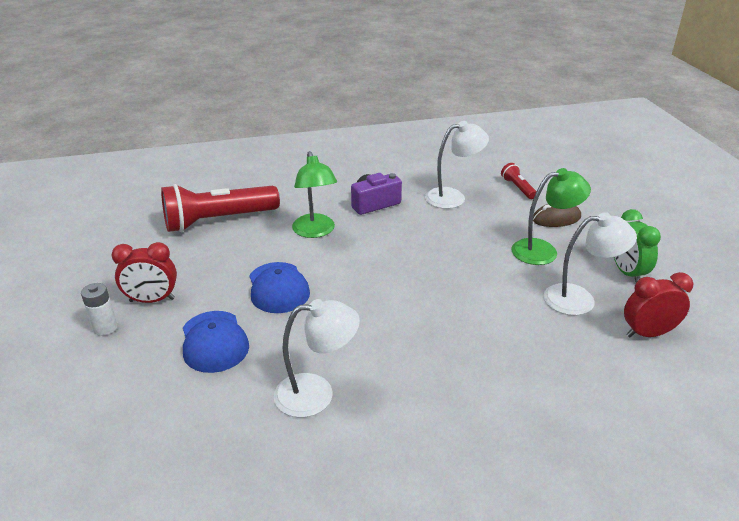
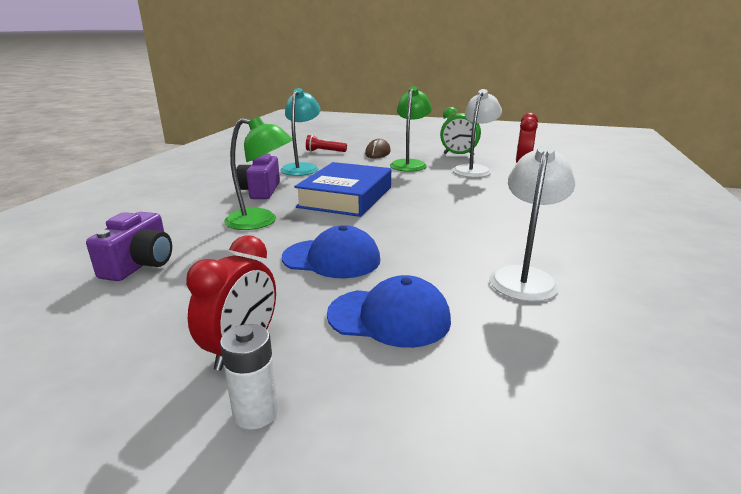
camera: 60 degrees left, 10 degrees down
(218, 220) = (140, 264): red flashlight -> purple camera
(403, 248) = (346, 197): none -> blue book
(453, 197) = (302, 168): white lamp -> turquoise lamp

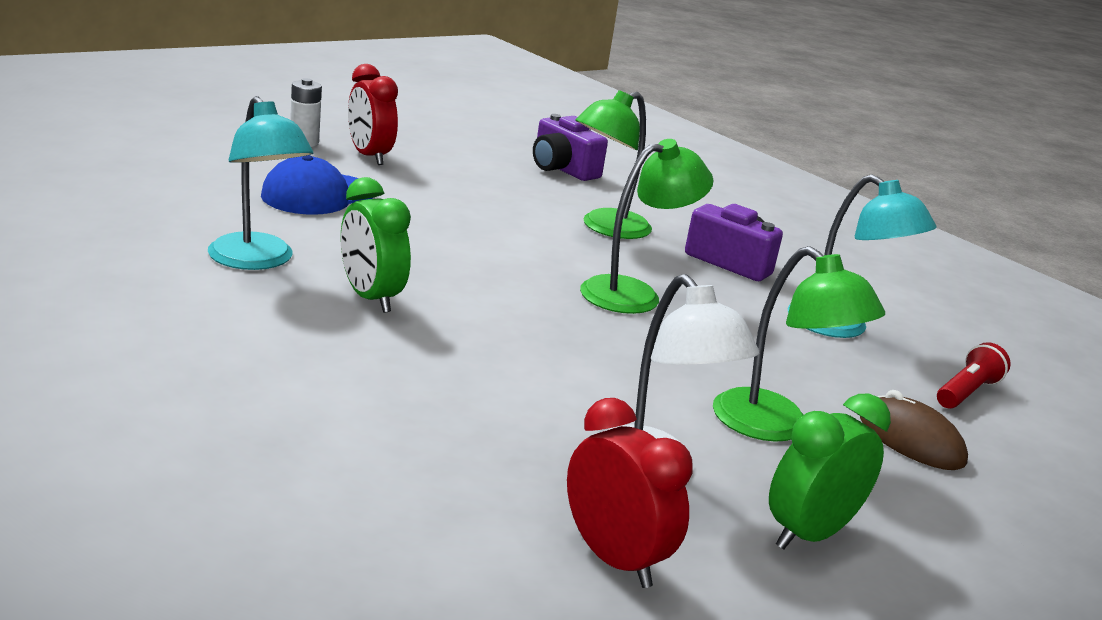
camera: 120 degrees right, 0 degrees up
(331, 259) = (452, 218): blue cap -> none
(346, 197) = (634, 293): blue book -> green lamp
(483, 235) = (370, 298): none -> green clock
(524, 277) = (257, 261): white lamp -> turquoise lamp

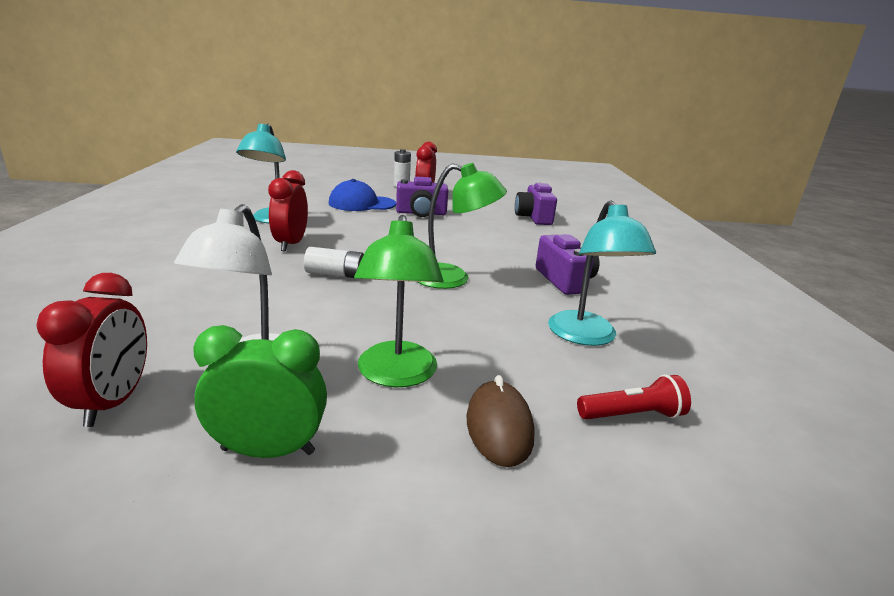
camera: 40 degrees right, 0 degrees up
(370, 298) = (291, 244): green clock -> red clock
(426, 194) = (421, 213): none -> purple camera
(512, 328) = (335, 274): none -> white battery
(606, 228) = (504, 246): green lamp -> none

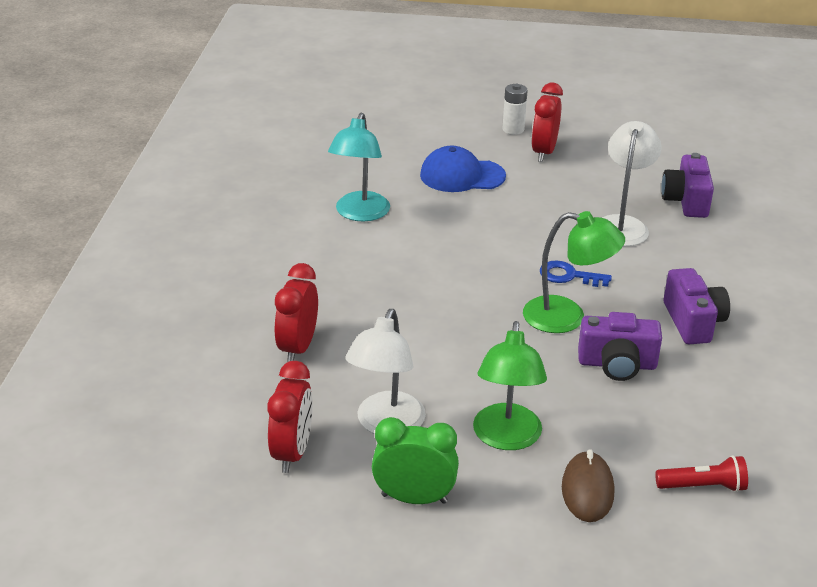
camera: 10 degrees right, 10 degrees up
(291, 244) = (388, 260): red clock -> red clock (298, 348)
(335, 274) = (442, 310): white battery -> none
(421, 213) = (537, 195): purple camera -> purple camera (617, 364)
(451, 254) = (568, 276): none -> blue key
(489, 228) = (622, 225): none -> white lamp
(586, 337) = (691, 402): turquoise lamp -> none

